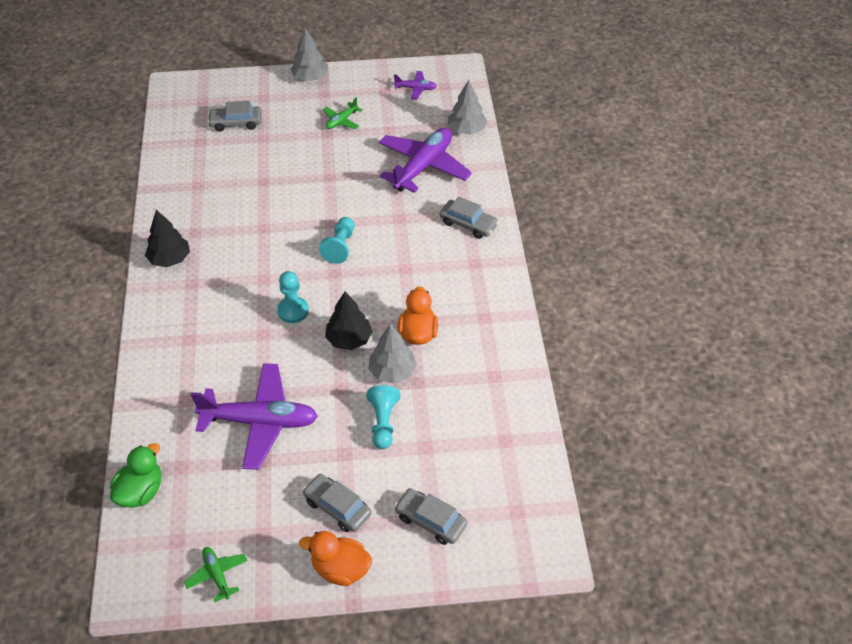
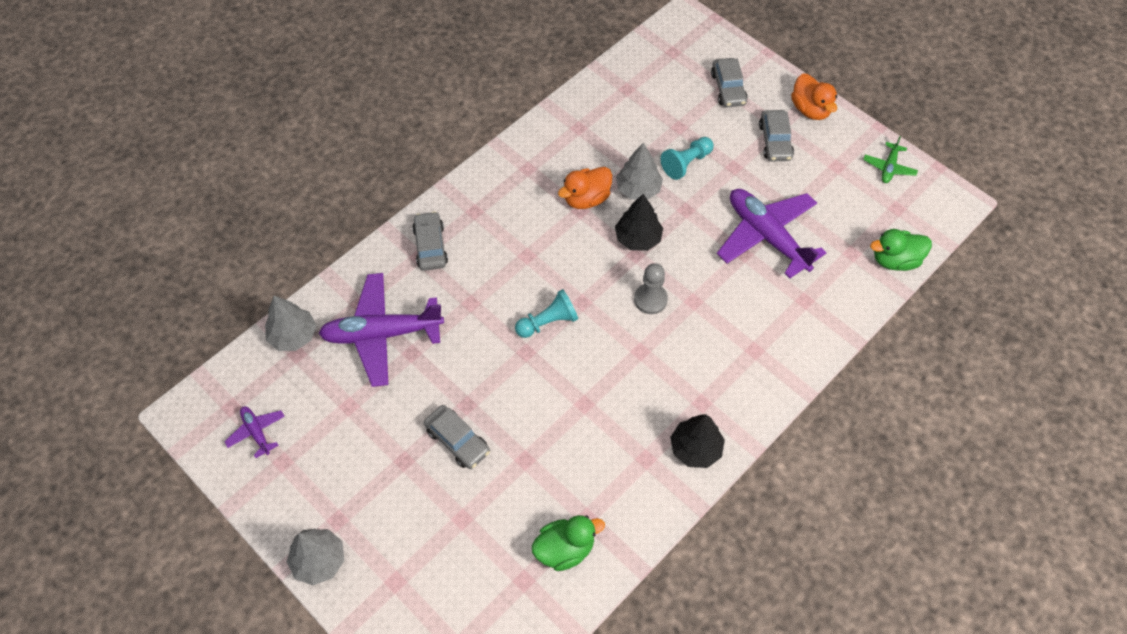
camera: 130 degrees left, 10 degrees up
(193, 166) = (565, 549): none -> green duck
(236, 123) = (463, 570): grey car -> grey car (457, 441)
(293, 311) = (650, 299): turquoise pawn -> grey pawn
(341, 121) = (371, 463): green plane -> none

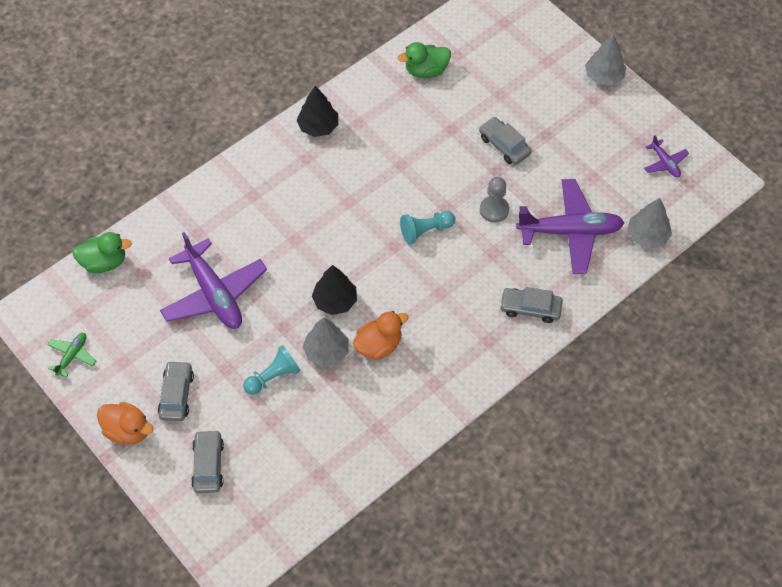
camera: 175 degrees left, 0 degrees up
(430, 246) = (530, 308): grey car -> grey car turned 105 degrees clockwise
(650, 299) = (333, 243): grey pawn -> grey pawn (494, 210)
(810, 109) = (128, 430): orange duck -> orange duck turned 135 degrees clockwise

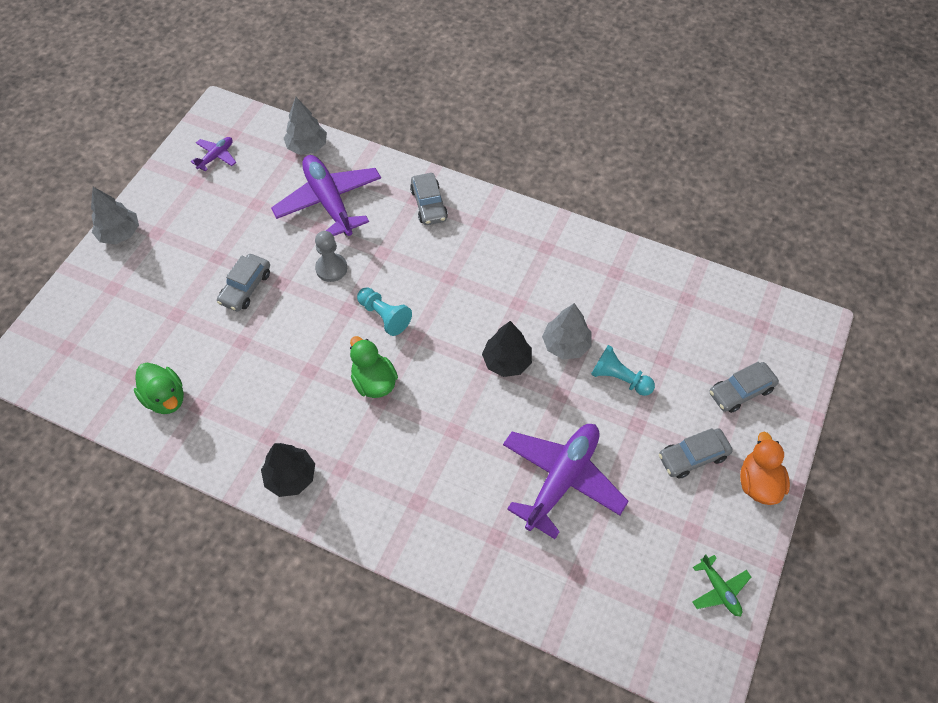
camera: 115 degrees left, 0 degrees up
(72, 356) = (719, 589): green plane -> green plane turned 120 degrees counterclockwise
(104, 262) = (588, 624): green duck -> green duck (374, 382)
(379, 345) = (534, 304): orange duck -> none

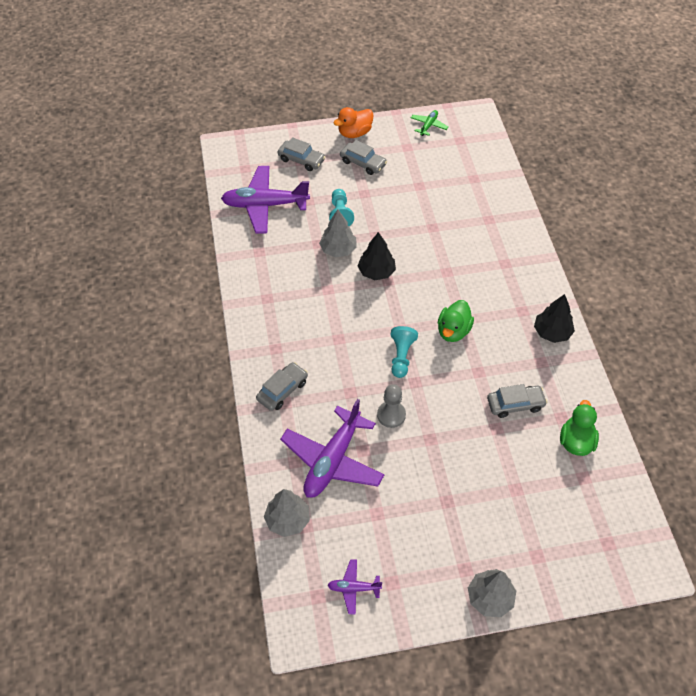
camera: 125 degrees left, 5 degrees down
(245, 287) = (454, 460): grey car -> grey car (515, 404)
(561, 480) = (429, 209): purple plane -> purple plane (265, 205)

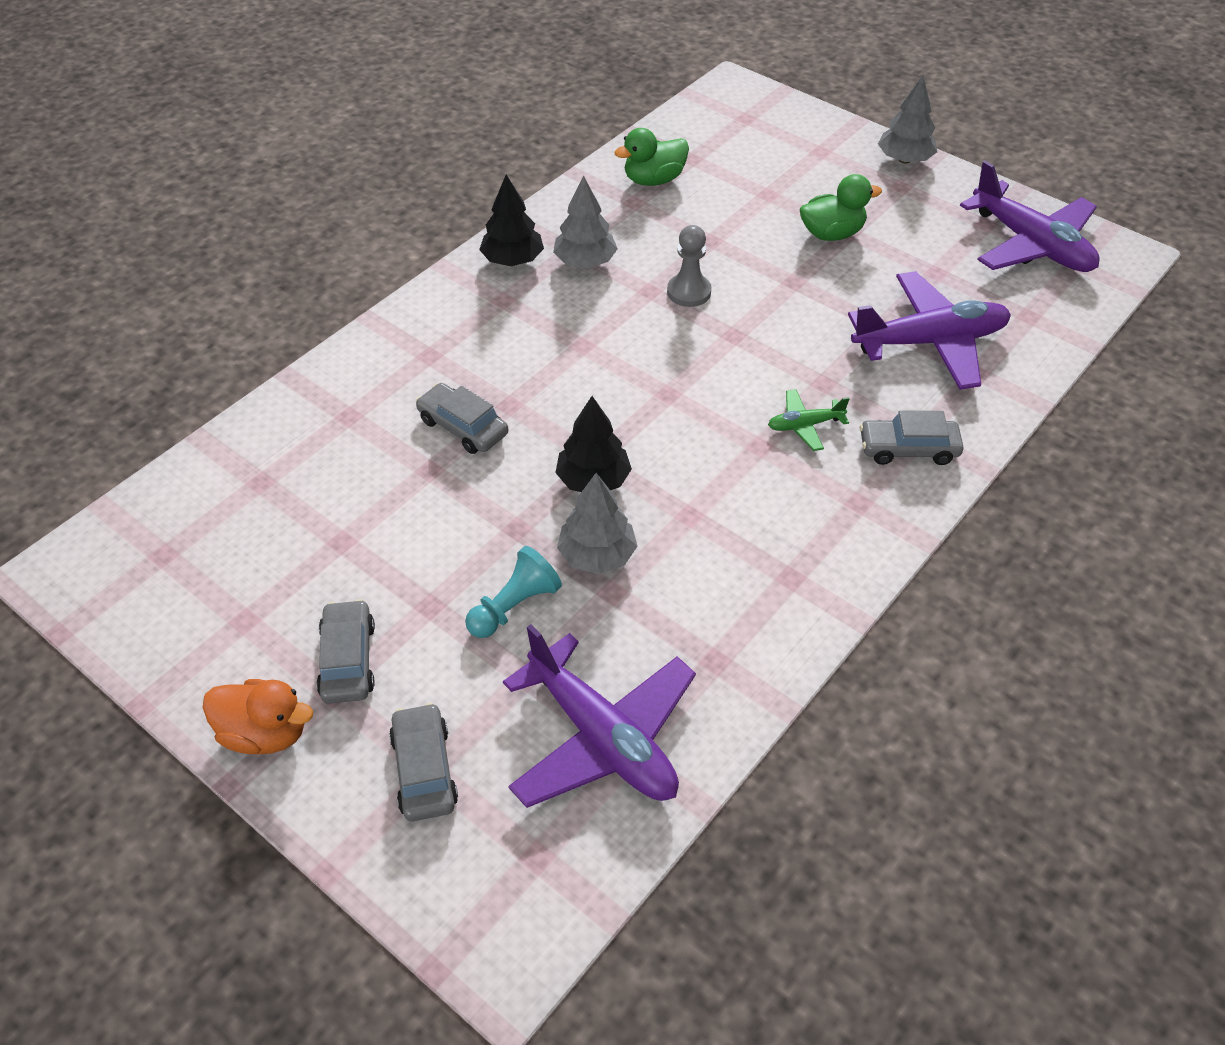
camera: 130 degrees left, 5 degrees down
(287, 520) = (1045, 333): grey tree -> grey tree (585, 262)
(354, 588) = (1031, 244): purple plane -> purple plane, size x2.15
(391, 415) = (806, 329): grey pawn -> grey pawn (689, 292)
(401, 356) = (711, 368): turquoise pawn -> none
(428, 126) = (151, 624): green plane -> green plane (805, 425)
(453, 331) = (611, 343): green duck -> green duck (832, 234)
(515, 404) = (660, 241): grey car -> grey car (463, 427)

